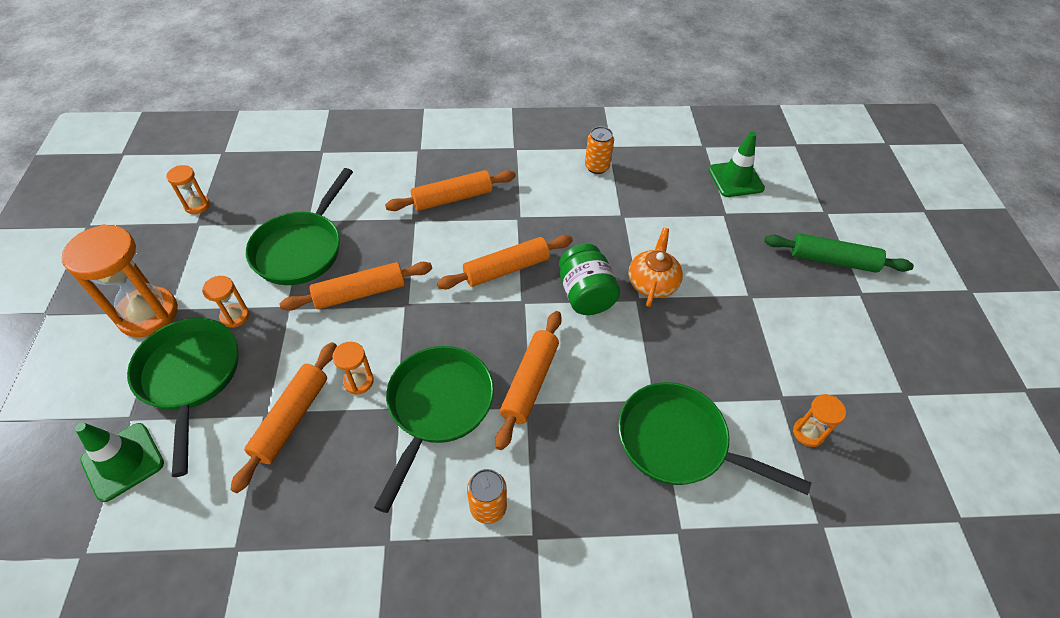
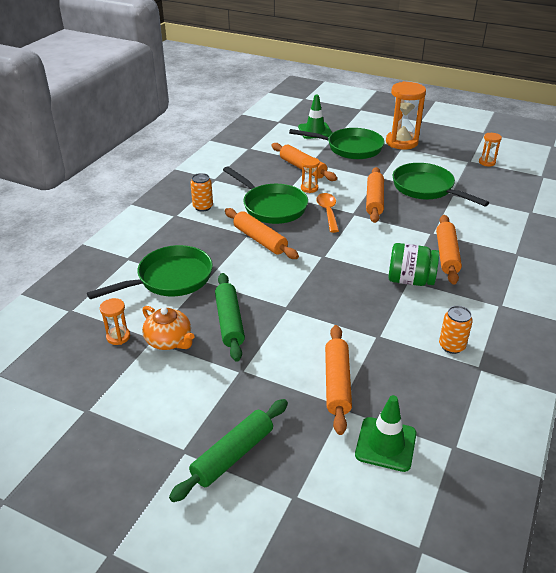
camera: 120 degrees right, 15 degrees down
(235, 316) = (383, 163): orange hourglass -> none
(417, 333) = (328, 212): none -> orange spoon
(506, 269) = (357, 258): orange rolling pin -> orange rolling pin (337, 383)
(585, 295) = (308, 284): green jar -> green jar (410, 280)
(652, 283) = (295, 321): orange teapot -> orange teapot (169, 341)
(698, 338) = (229, 322): none -> green rolling pin

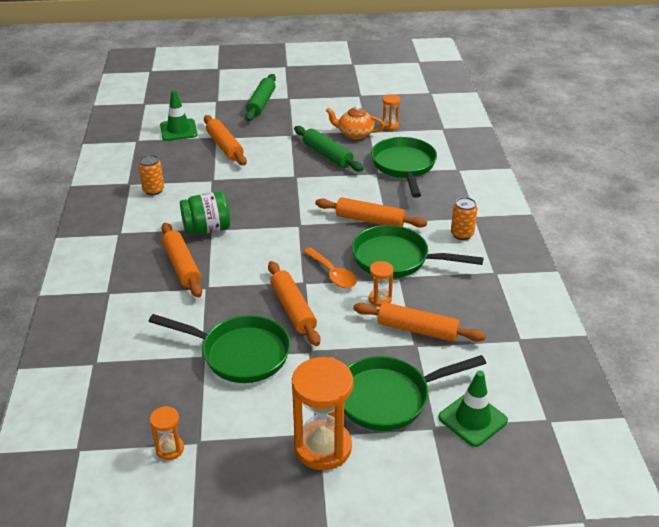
camera: 150 degrees right, 0 degrees up
(170, 279) = (404, 166): green pan -> green pan turned 150 degrees clockwise

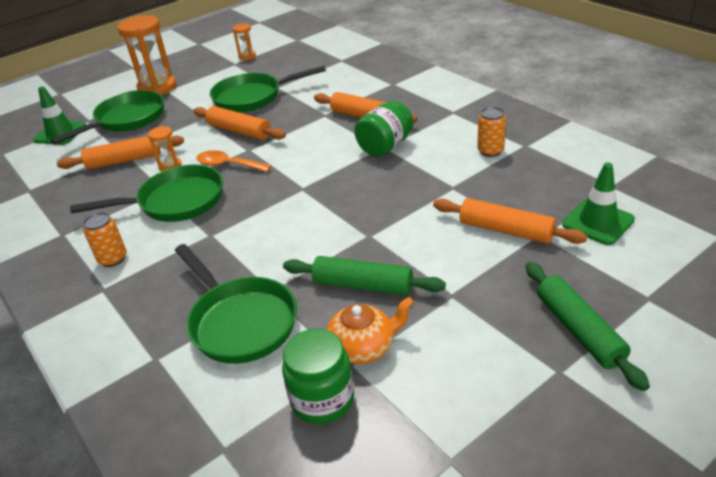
camera: 150 degrees right, 0 degrees up
(370, 220) = (231, 226): orange rolling pin -> none
(390, 126) = (322, 399): orange hourglass -> green jar

